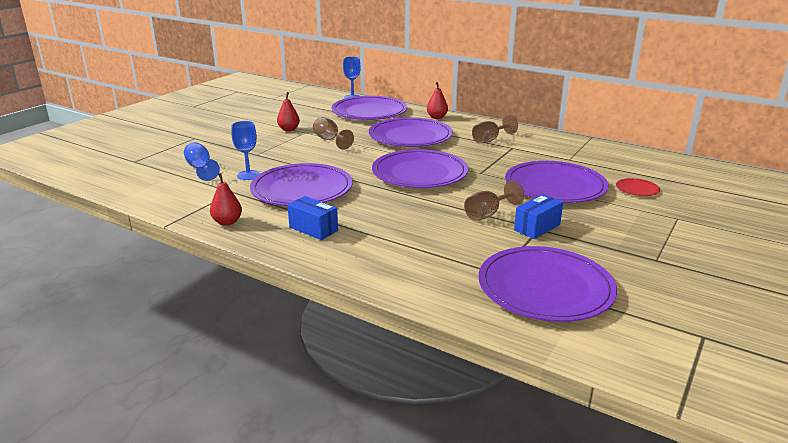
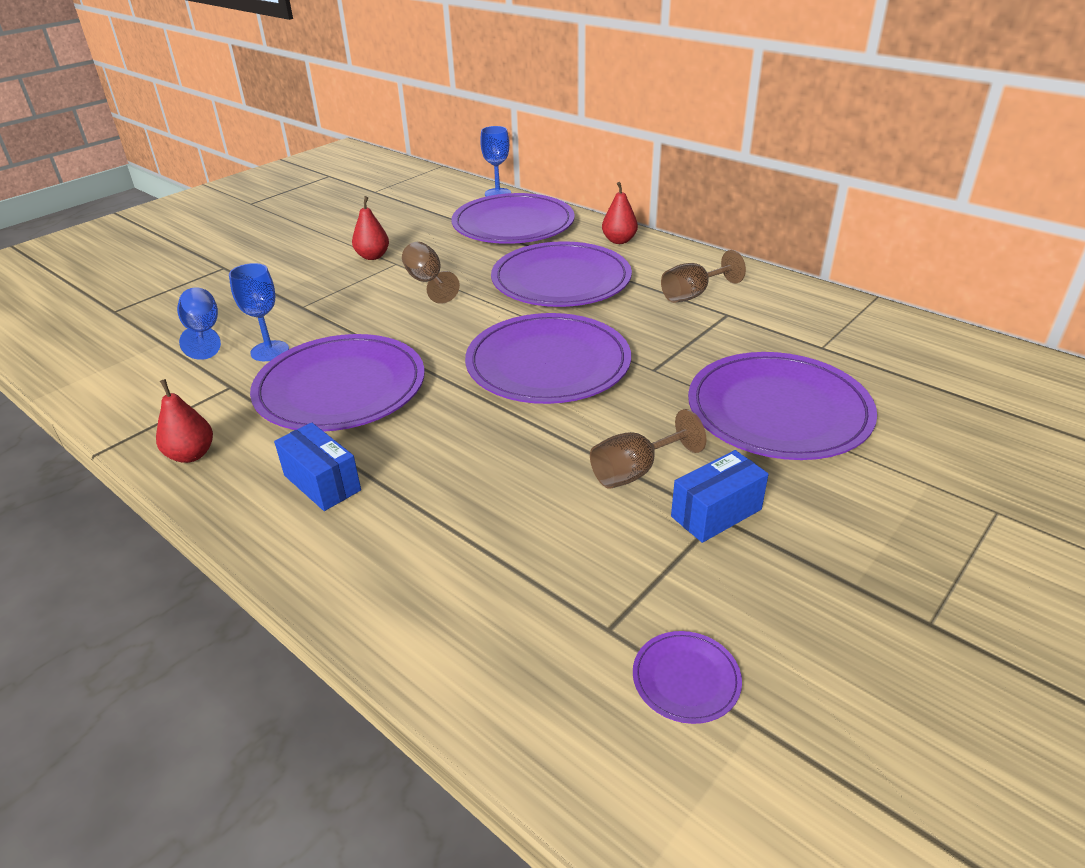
camera: 10 degrees right, 10 degrees up
(545, 287) = (686, 679): purple plate -> purple plate, size x0.41
(637, 189) = (933, 429): red plate -> none

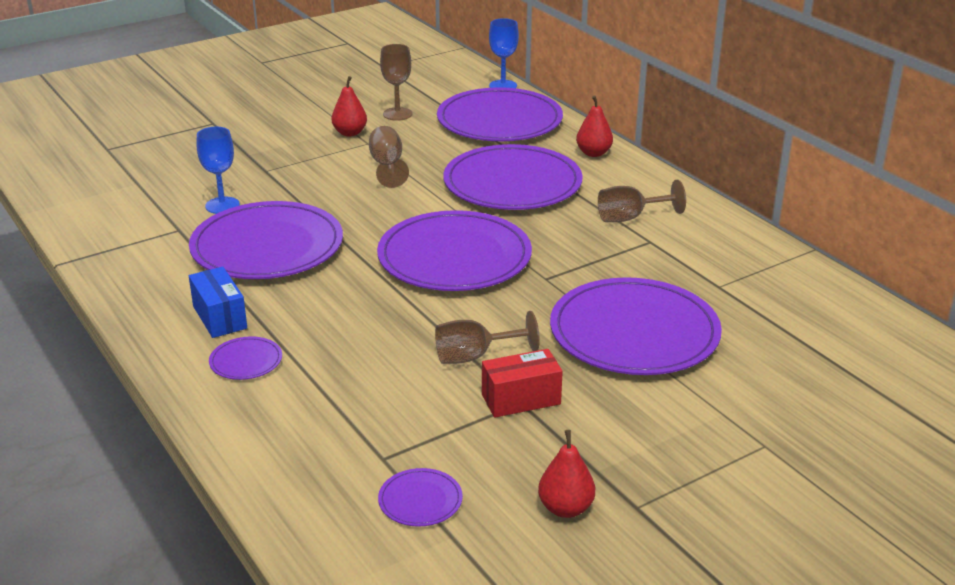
camera: 15 degrees right, 5 degrees down
(191, 455) = (129, 278): red pear -> red pear (565, 508)
(203, 333) = (174, 180): blue goblet -> none
(378, 533) = (246, 361): none -> purple plate
(411, 232) = (397, 114): none -> brown goblet
(716, 513) = (521, 399): blue box -> red box

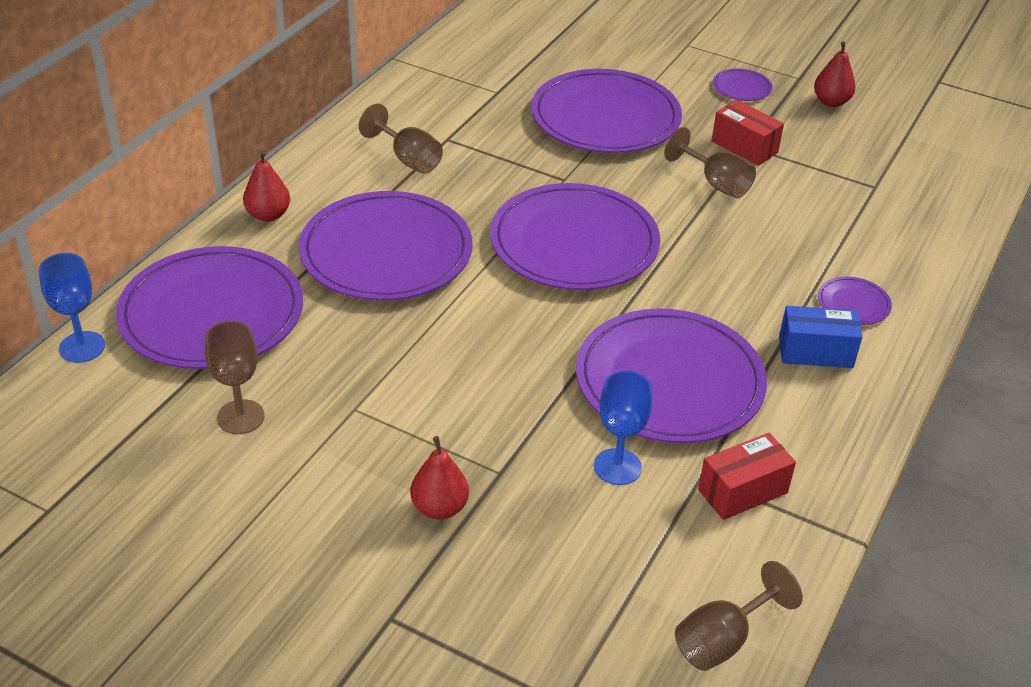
camera: 120 degrees left, 10 degrees up
(148, 239) = (742, 491): none -> red box
(219, 317) = (815, 352): blue box -> blue box turned 60 degrees clockwise
(350, 133) = (333, 440): red pear -> red pear (439, 508)
(387, 166) = (409, 364): brown goblet -> brown goblet (723, 639)
(420, 500) = (892, 158): purple plate -> purple plate (741, 87)

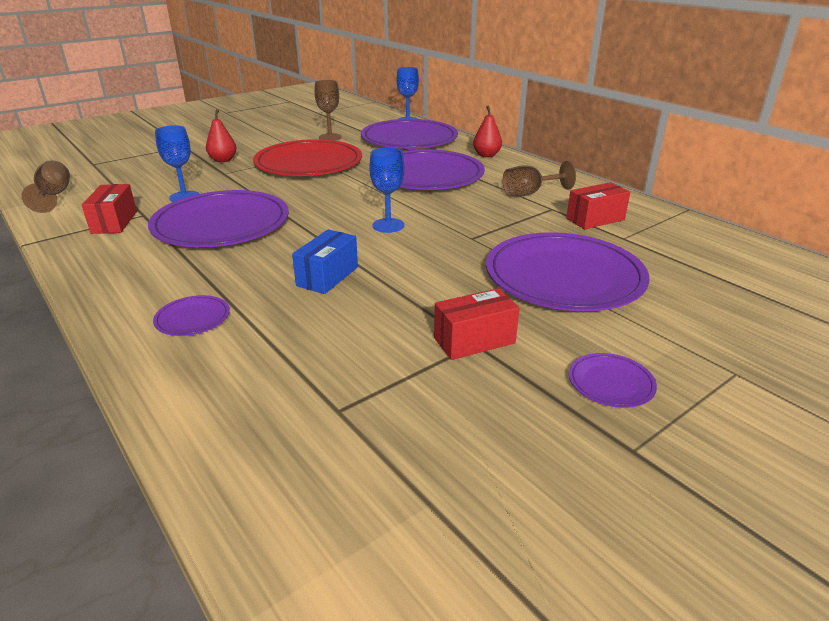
camera: 115 degrees right, 10 degrees down
(398, 390) = (308, 163): none -> red plate
(459, 110) = (595, 219): none -> red box
(574, 242) = (388, 225): purple plate -> blue goblet
(716, 183) = (420, 303): brown goblet -> none
(815, 352) = (171, 281): blue box -> blue box (327, 276)
(831, 102) = (554, 457): red pear -> none

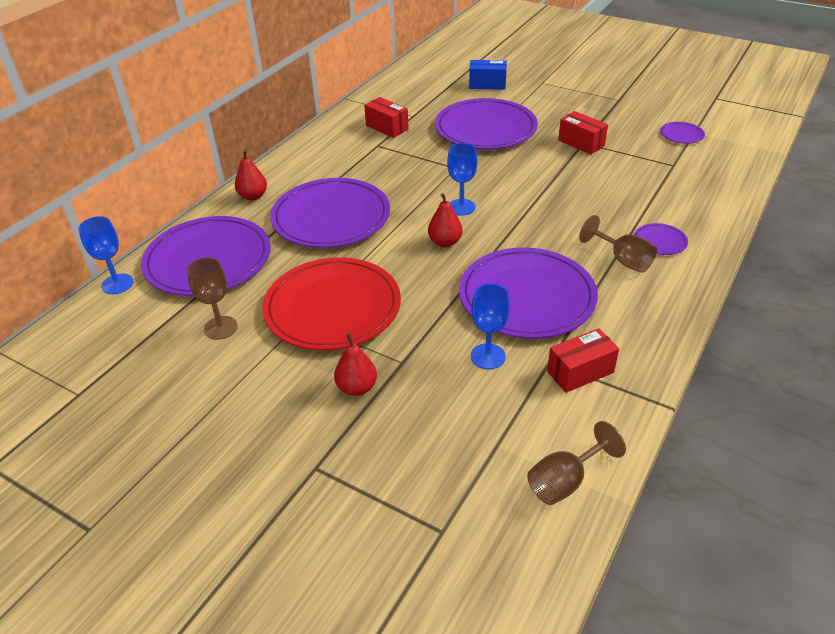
camera: 110 degrees left, 10 degrees up
(327, 276) = (562, 208): blue box -> blue box (487, 84)
(339, 208) = (445, 242): none -> red pear
(529, 193) = (350, 158): brown goblet -> brown goblet (622, 260)
(611, 383) = (579, 107): purple plate -> purple plate (681, 135)

